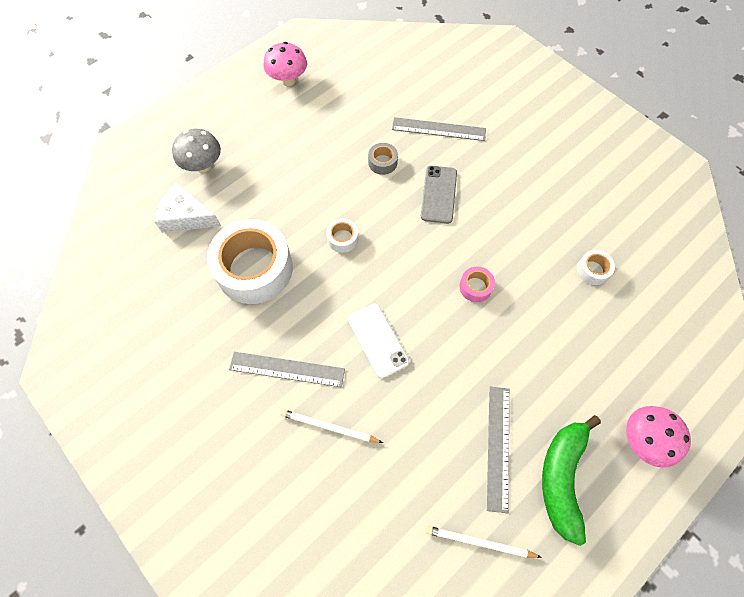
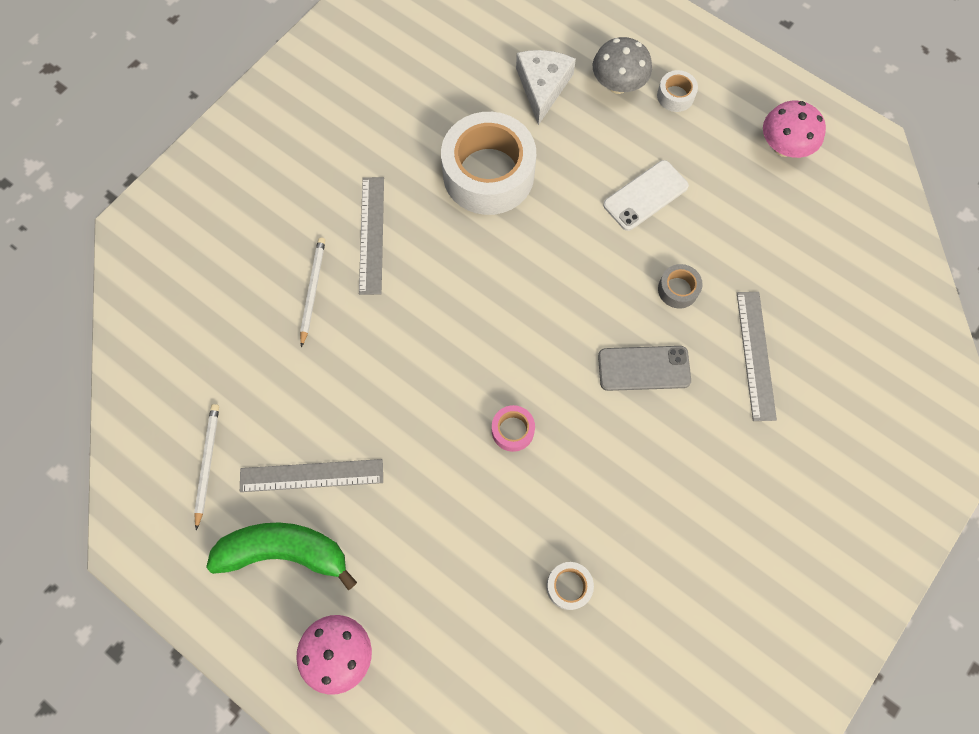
camera: 80 degrees right, 5 degrees up
(342, 238) = (549, 261): white tape -> white tape (675, 96)
(378, 340) = (421, 324): white phone -> white phone (645, 195)

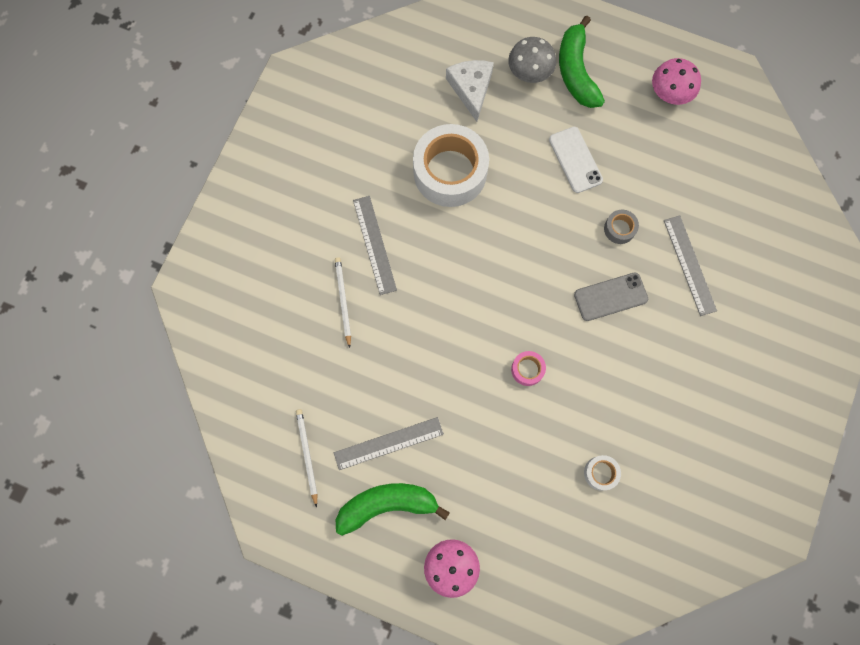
camera: 15 degrees left, 5 degrees up
(645, 195) = (575, 160): white phone -> white phone turned 60 degrees counterclockwise
(675, 96) = (576, 71): white tape -> green banana

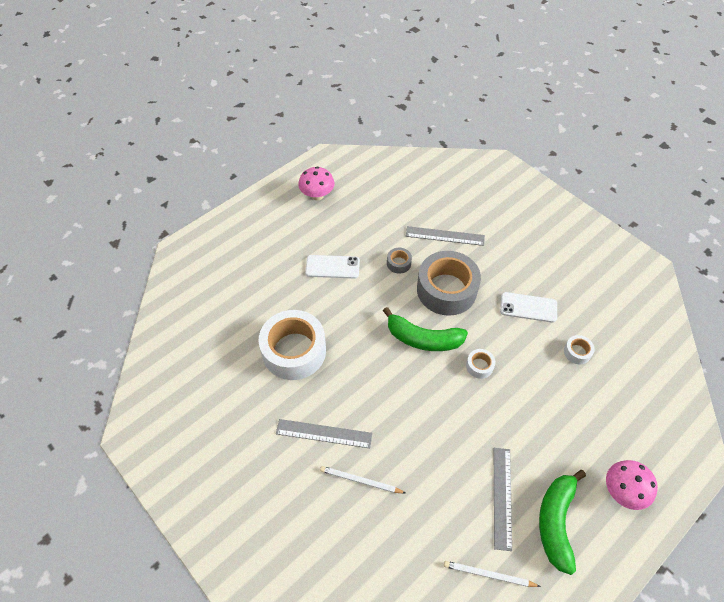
camera: 65 degrees left, 20 degrees down
(471, 89) = (235, 308): white cheese -> none
(527, 369) = (479, 366): pink tape -> white tape
(529, 73) = (248, 266): grey mushroom -> none
(576, 71) = (266, 238): green banana -> green banana (423, 338)
(610, 297) = (446, 290): grey phone -> grey tape
(635, 398) = (528, 307): none -> white phone

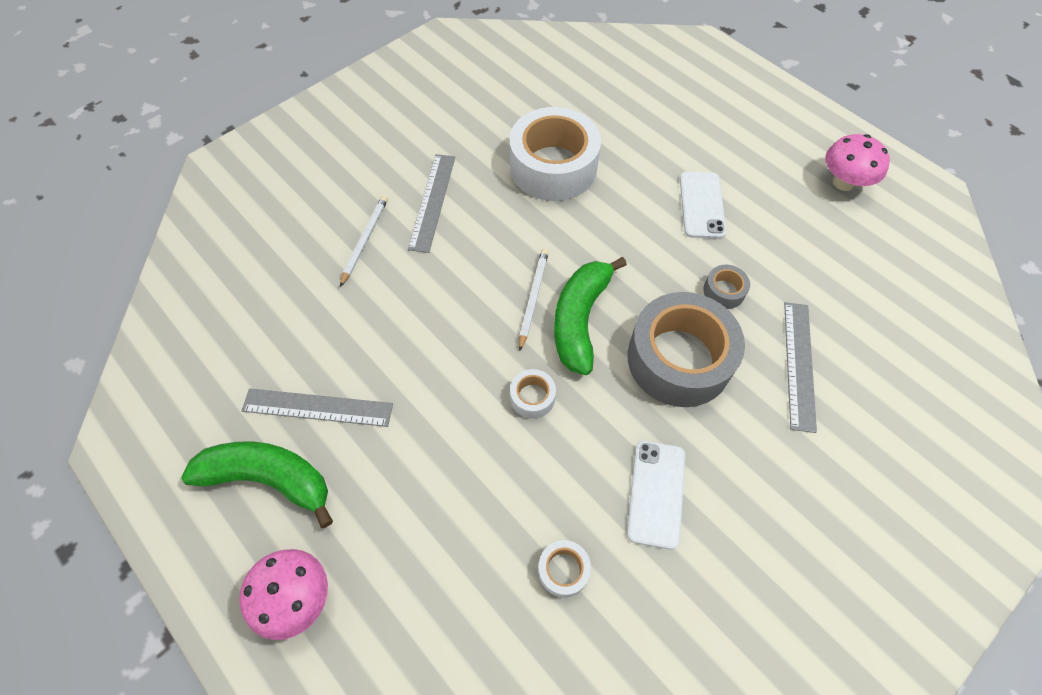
camera: 90 degrees right, 5 degrees up
(489, 575) = (218, 379): white pencil -> white pencil (533, 298)

